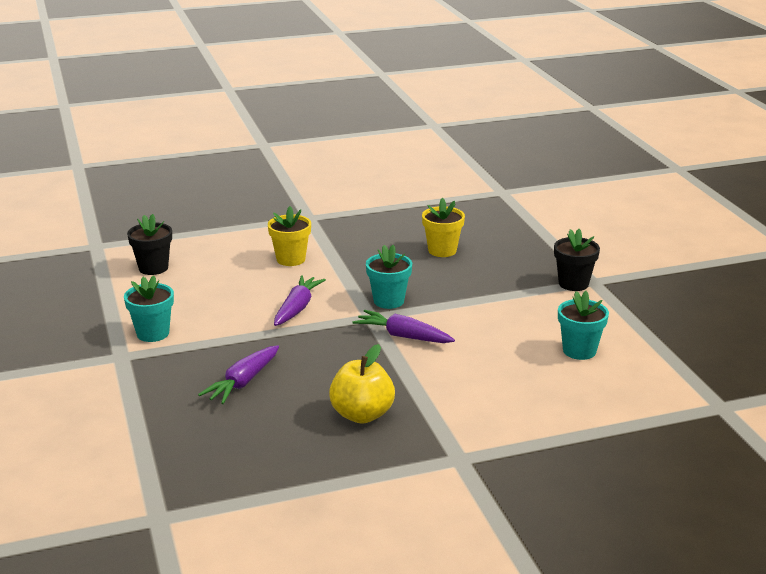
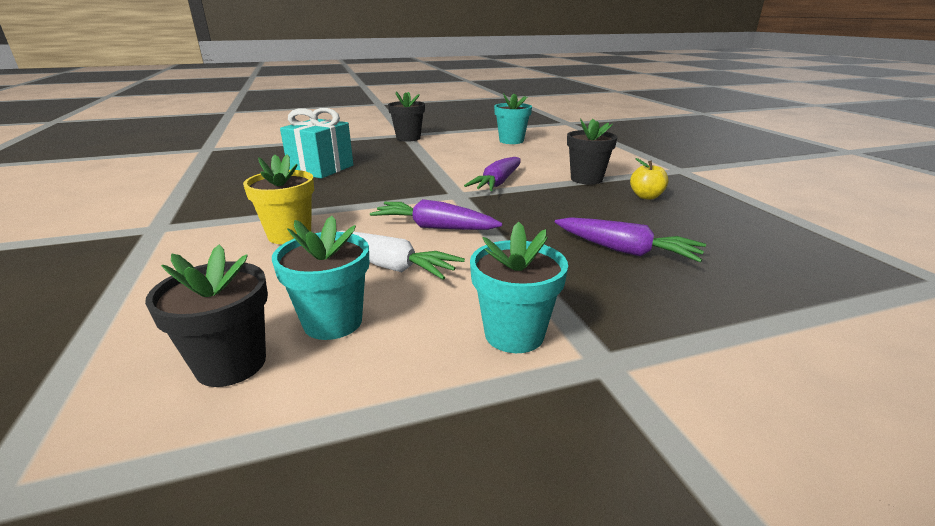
camera: 90 degrees left, 0 degrees up
(238, 296) = (391, 266): none -> white carrot
(362, 414) = (646, 196): yellow apple -> yellow apple, size x0.58
(388, 301) = (425, 188): turquoise flower pot -> turquoise flower pot (333, 322)
(418, 387) = (586, 179): none -> black flower pot
(442, 250) = (321, 169): yellow flower pot -> turquoise gift

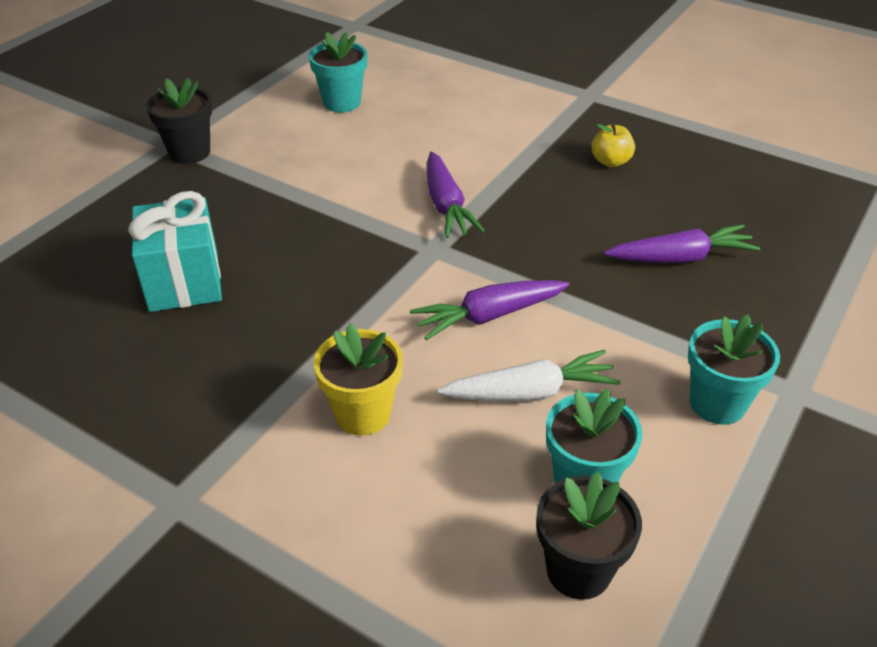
camera: 40 degrees left, 15 degrees up
(586, 179) = (524, 154): black flower pot -> none

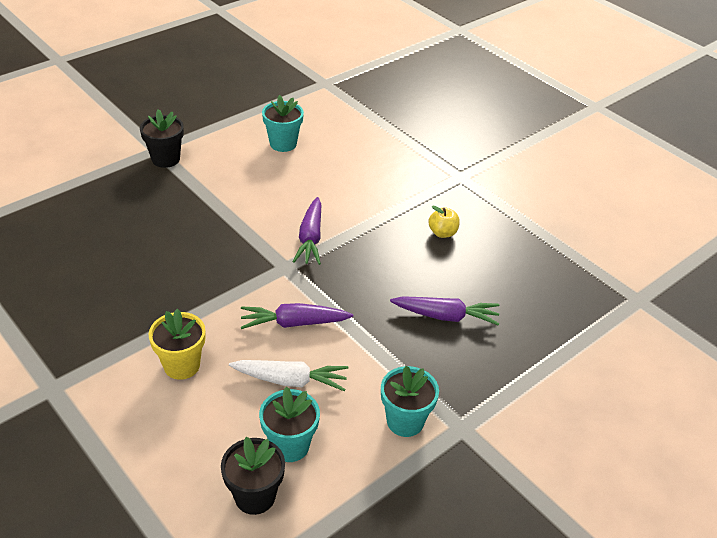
camera: 15 degrees right, 0 degrees up
(184, 281) = (119, 250): turquoise gift -> none

